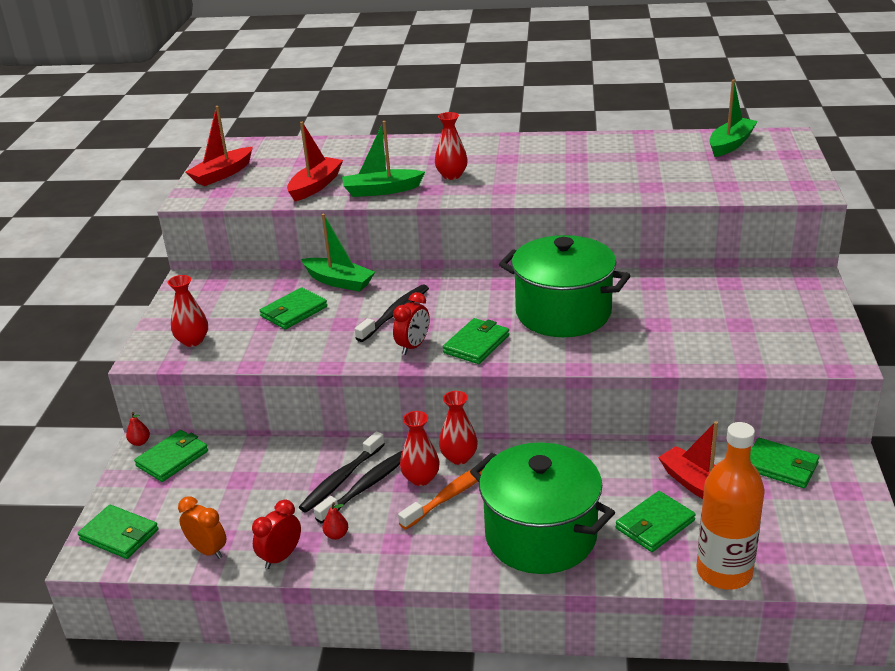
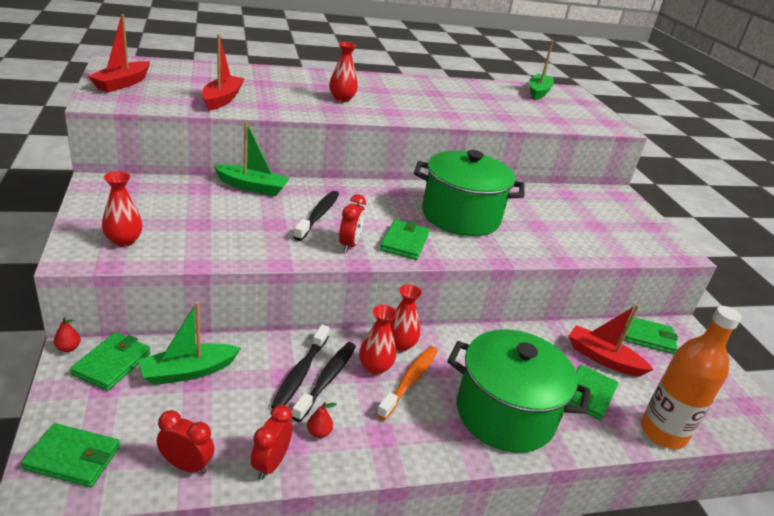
camera: 25 degrees left, 0 degrees up
(208, 550) = (186, 465): orange clock -> red clock
(293, 312) = (220, 213): green wallet -> none
(381, 190) = (286, 106): green boat -> green boat (188, 371)

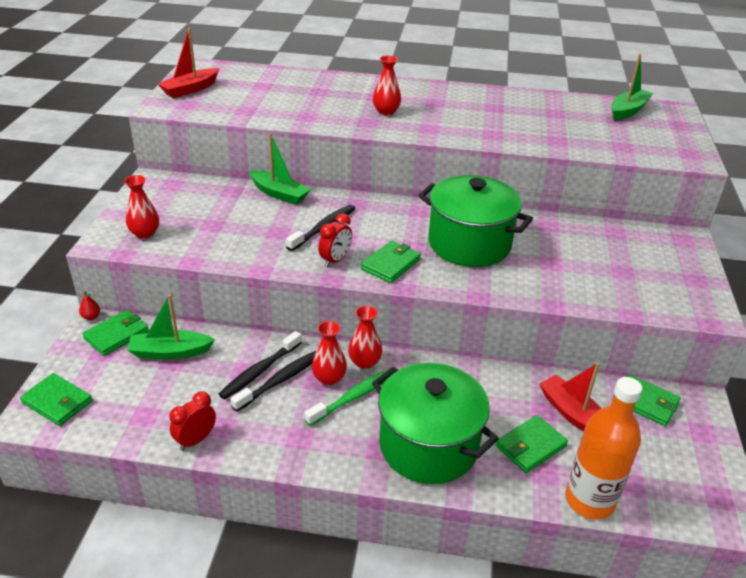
camera: 25 degrees right, 5 degrees up
(186, 465) = (132, 426): red clock -> none
(222, 99) = (268, 108): red boat -> none
(319, 433) = (248, 424): red pear -> none
(409, 381) = (354, 397): orange toothbrush -> green toothbrush

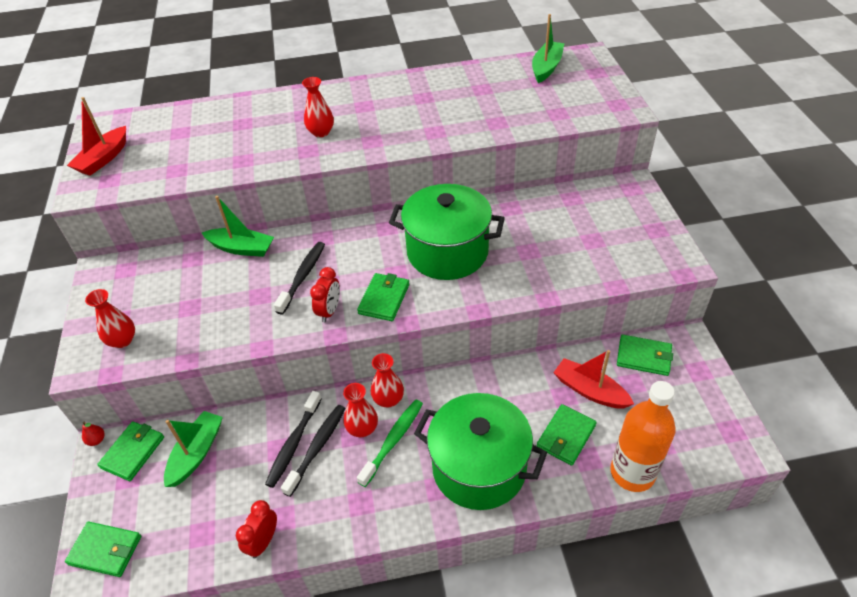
camera: 15 degrees left, 10 degrees up
(170, 352) = (196, 453): green boat -> green boat turned 135 degrees clockwise

